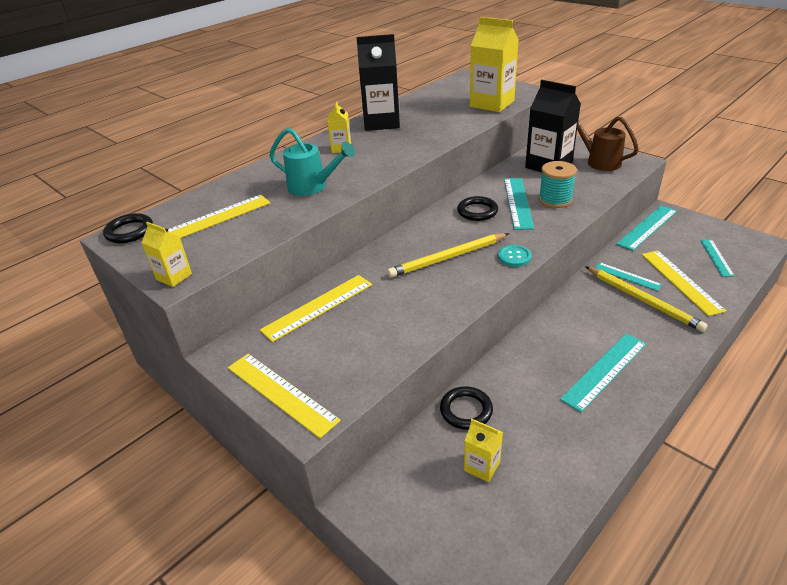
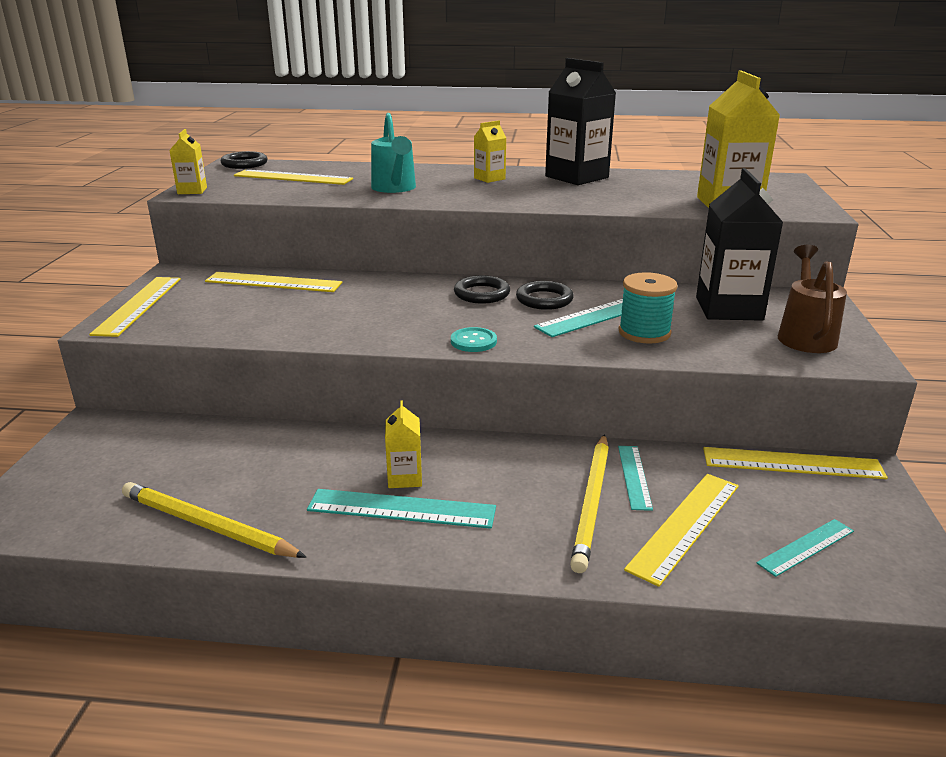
camera: 50 degrees right, 10 degrees down
(448, 258) = (425, 310): yellow pencil -> yellow pencil (207, 526)
(466, 410) = (252, 438): black ring -> black ring (482, 294)
(482, 466) = (174, 471): yellow carton -> yellow carton (405, 478)
(647, 227) = (792, 463): turquoise ruler -> yellow ruler

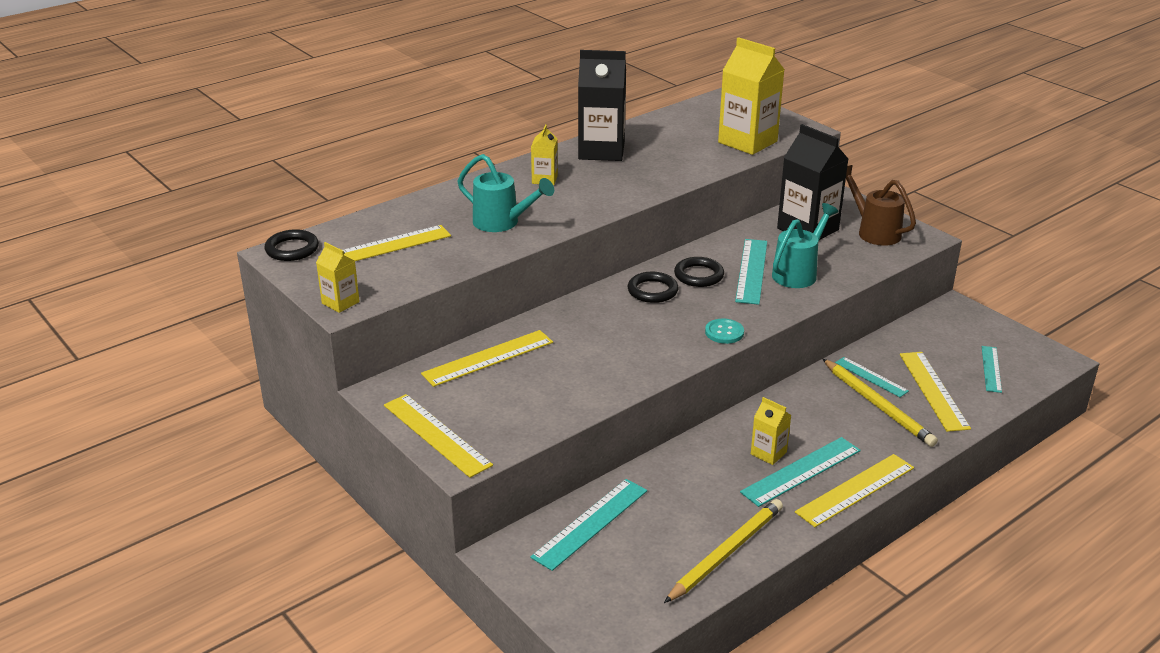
camera: 45 degrees left, 5 degrees up
(177, 441) = (590, 523): none -> turquoise ruler
(207, 526) = (726, 553): yellow pencil -> yellow pencil turned 150 degrees clockwise
(644, 332) = (798, 273): turquoise spool -> turquoise watering can
(792, 463) = (922, 323): yellow ruler -> yellow ruler (855, 490)

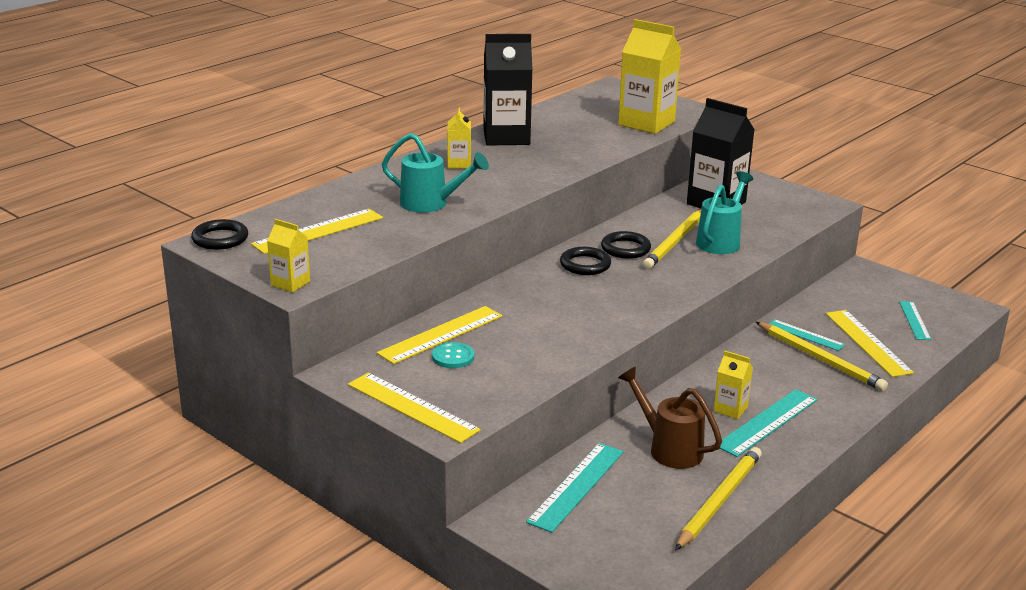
camera: 10 degrees left, 5 degrees down
(724, 332) = (668, 296): turquoise button -> turquoise button (453, 357)
(751, 271) = (675, 242): turquoise ruler -> yellow pencil
(855, 490) = (824, 434): yellow ruler -> none
(874, 232) = (779, 202): brown watering can -> brown watering can (669, 448)

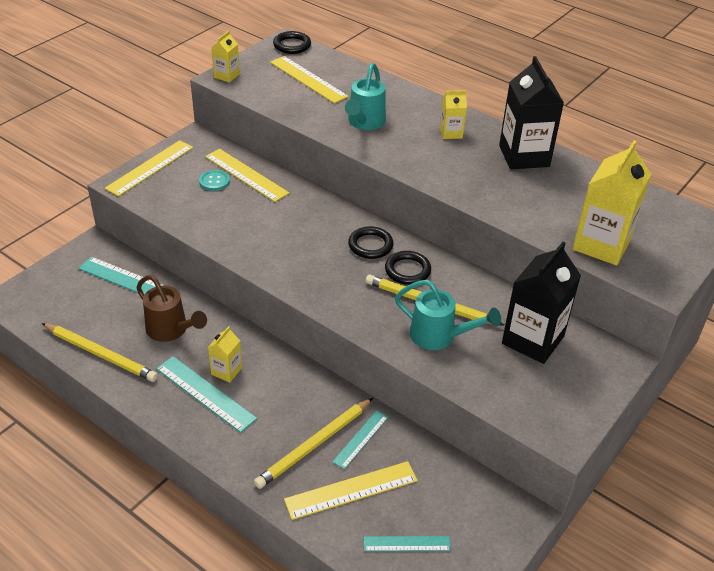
camera: 85 degrees right, 15 degrees up
(669, 448) = (171, 330): brown watering can -> brown watering can turned 90 degrees clockwise

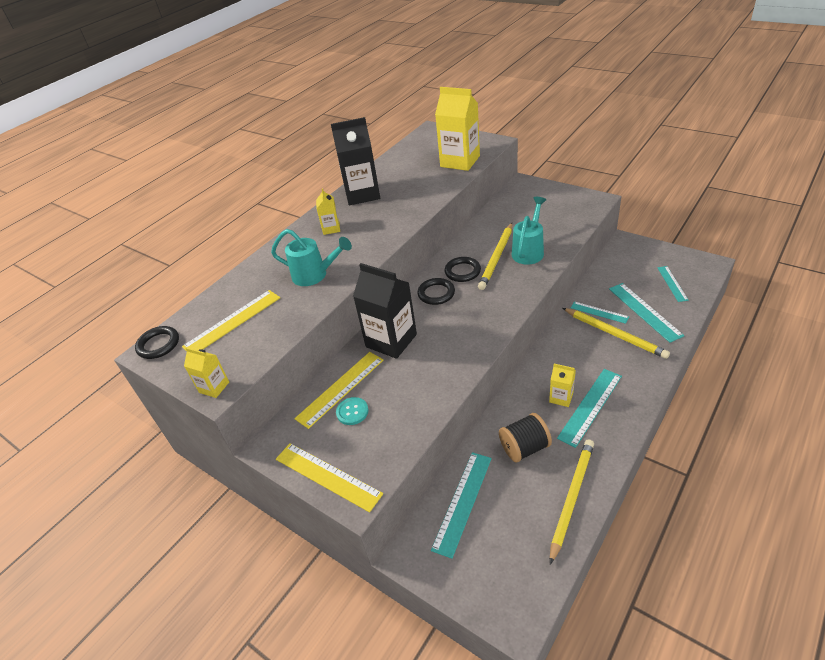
camera: 85 degrees left, 0 degrees up
(171, 330) = (524, 448): brown watering can -> black spool
(351, 490) = (644, 311): yellow ruler -> turquoise ruler
(533, 340) = (518, 214): black carton -> black carton (391, 340)

